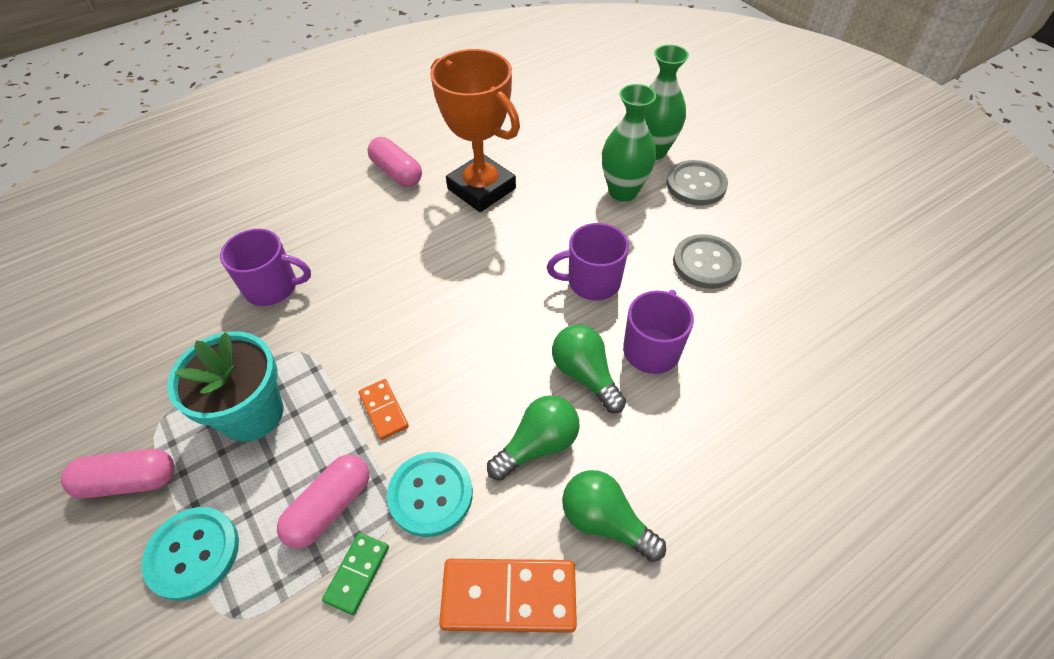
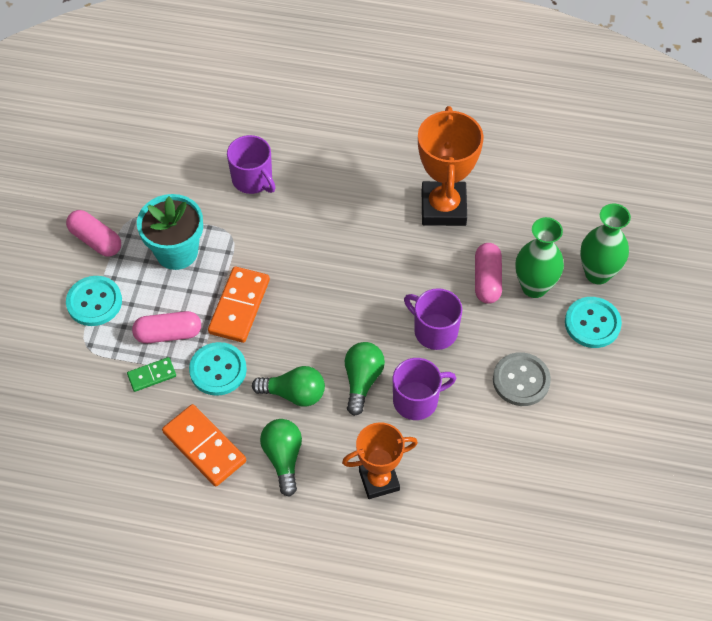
camera: 45 degrees right, 5 degrees up
(383, 410) = (239, 306): orange domino -> orange domino, size x1.80
(397, 172) = (403, 151): pink capsule -> pink capsule (487, 280)
(696, 185) = (592, 323): grey button -> turquoise button
(714, 451) = (379, 480): none -> orange trophy

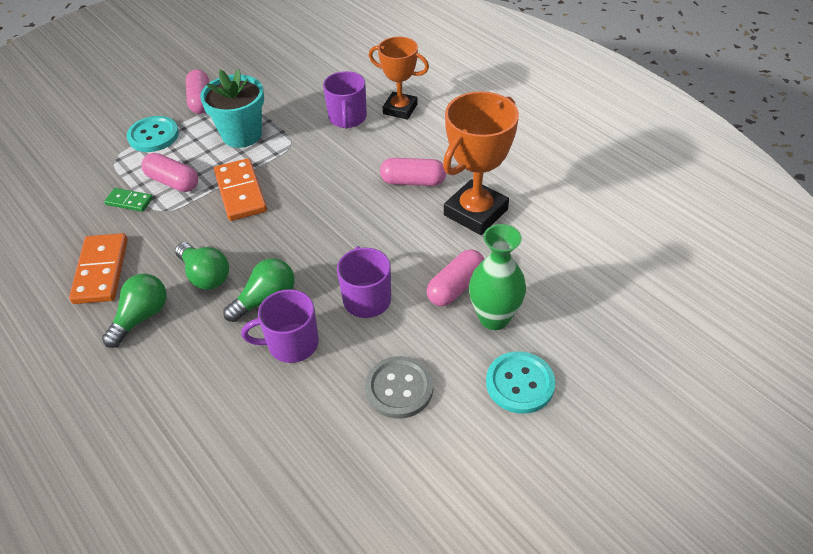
camera: 40 degrees right, 10 degrees down
(218, 370) = (175, 225): turquoise button -> none
(239, 306) = (240, 192): orange domino -> orange domino turned 75 degrees counterclockwise
(370, 209) = (413, 181): none -> pink capsule
(379, 480) = (188, 386): orange trophy -> orange trophy (400, 109)
(417, 400) = (291, 344): purple mug -> purple mug turned 150 degrees clockwise
(597, 273) = (569, 343): green vase -> none

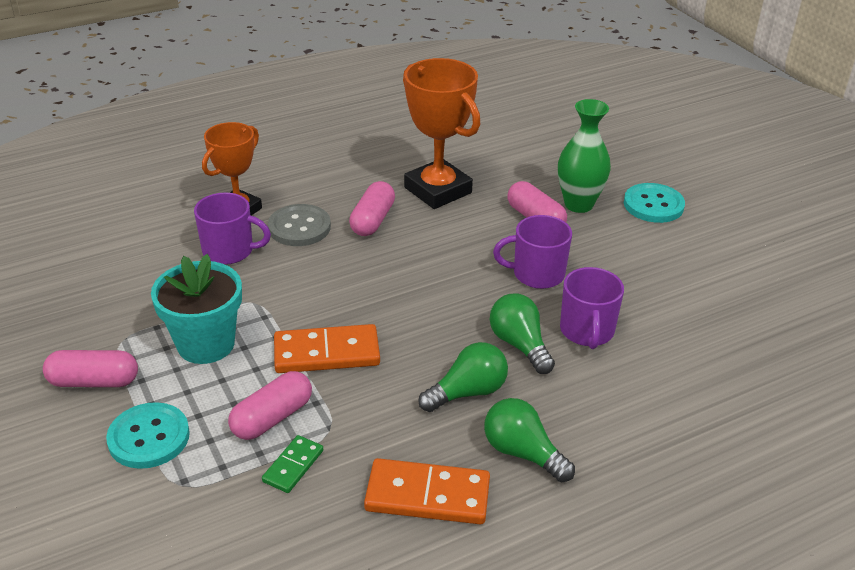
camera: 80 degrees left, 10 degrees down
(399, 388) = (652, 269): grey button -> grey button (299, 227)

